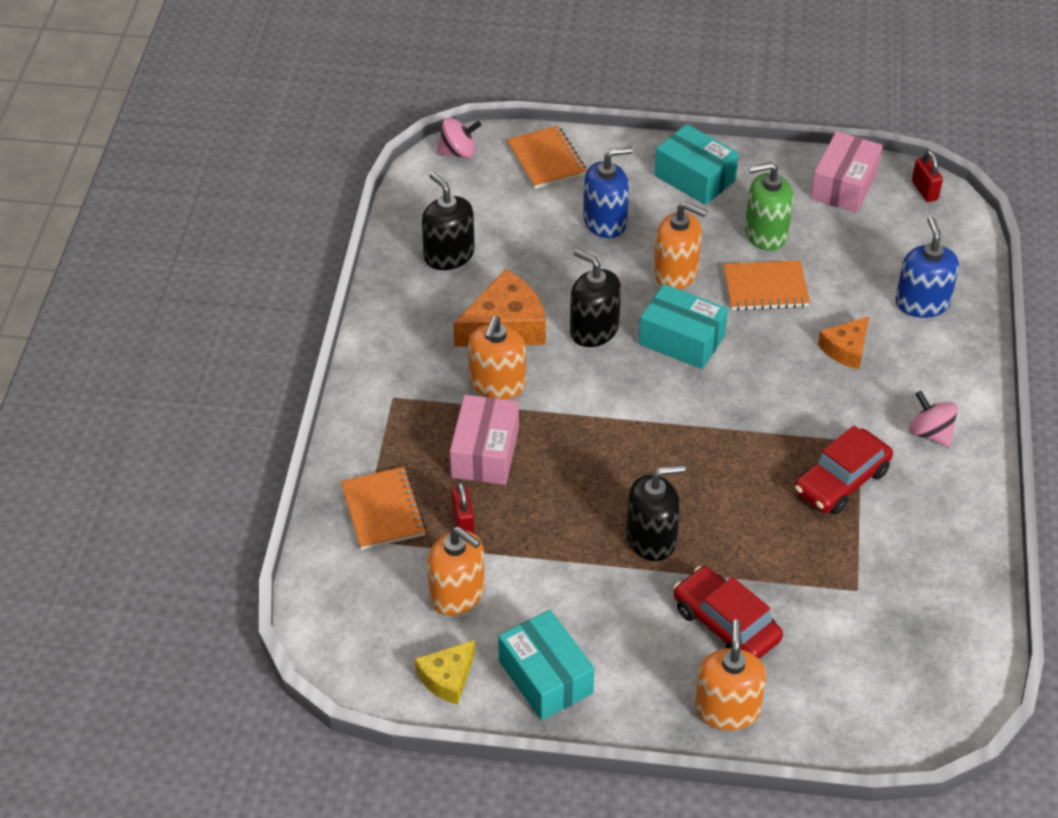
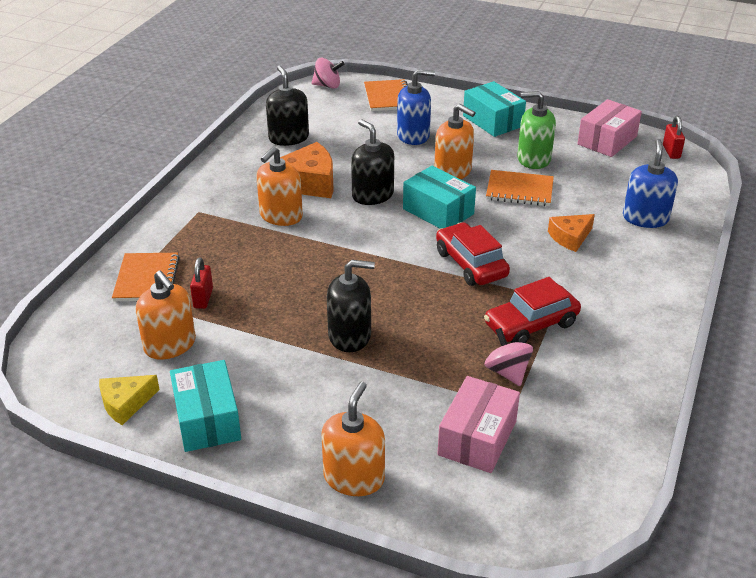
camera: 15 degrees right, 10 degrees down
(485, 453) = (247, 256): pink box -> pink box (477, 438)
(725, 624) = (383, 410): red car -> red car (470, 264)
(930, 433) = (622, 304): pink spinning top -> pink spinning top (507, 372)

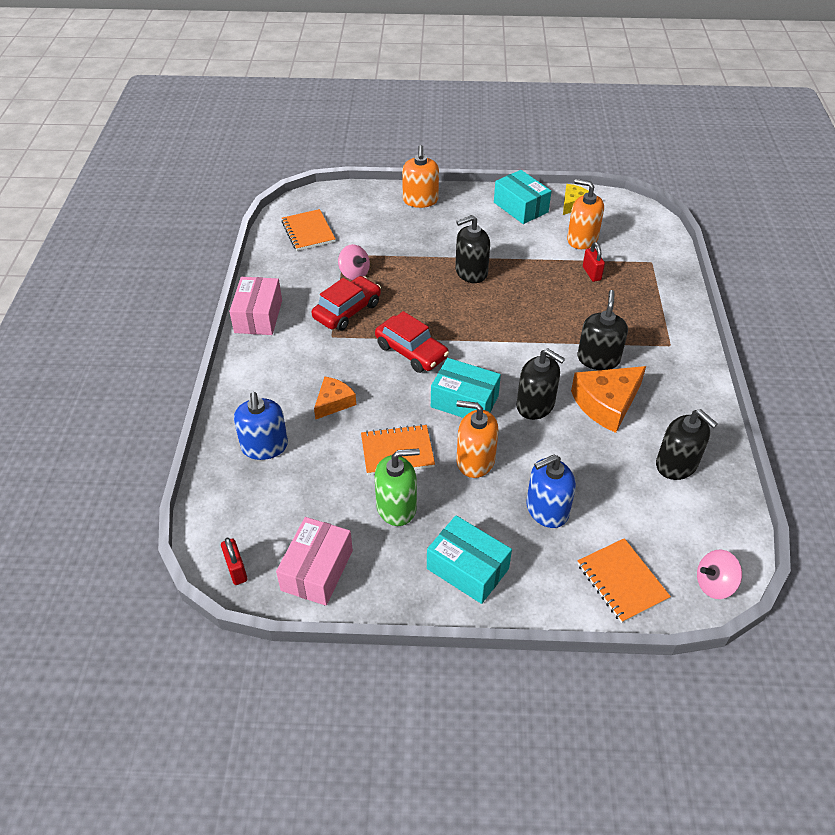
camera: 160 degrees right, 10 degrees up
(146, 279) = (645, 277): orange notebook -> orange notebook (308, 232)
(281, 216) = (598, 359): orange soap dispenser -> black soap dispenser
(477, 438) = (360, 233): pink box -> pink box (258, 316)

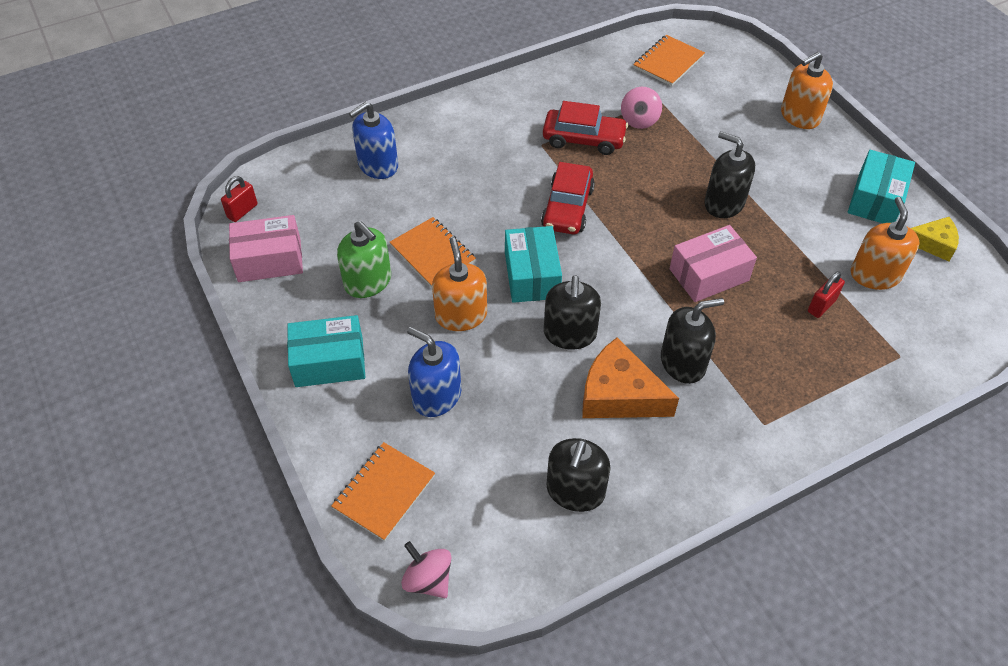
camera: 60 degrees right, 5 degrees up
(258, 316) = (526, 86): pink box -> pink box (709, 275)
(333, 402) = (460, 184): orange cheese -> none
(467, 569) = (329, 362): turquoise box -> turquoise box turned 75 degrees clockwise

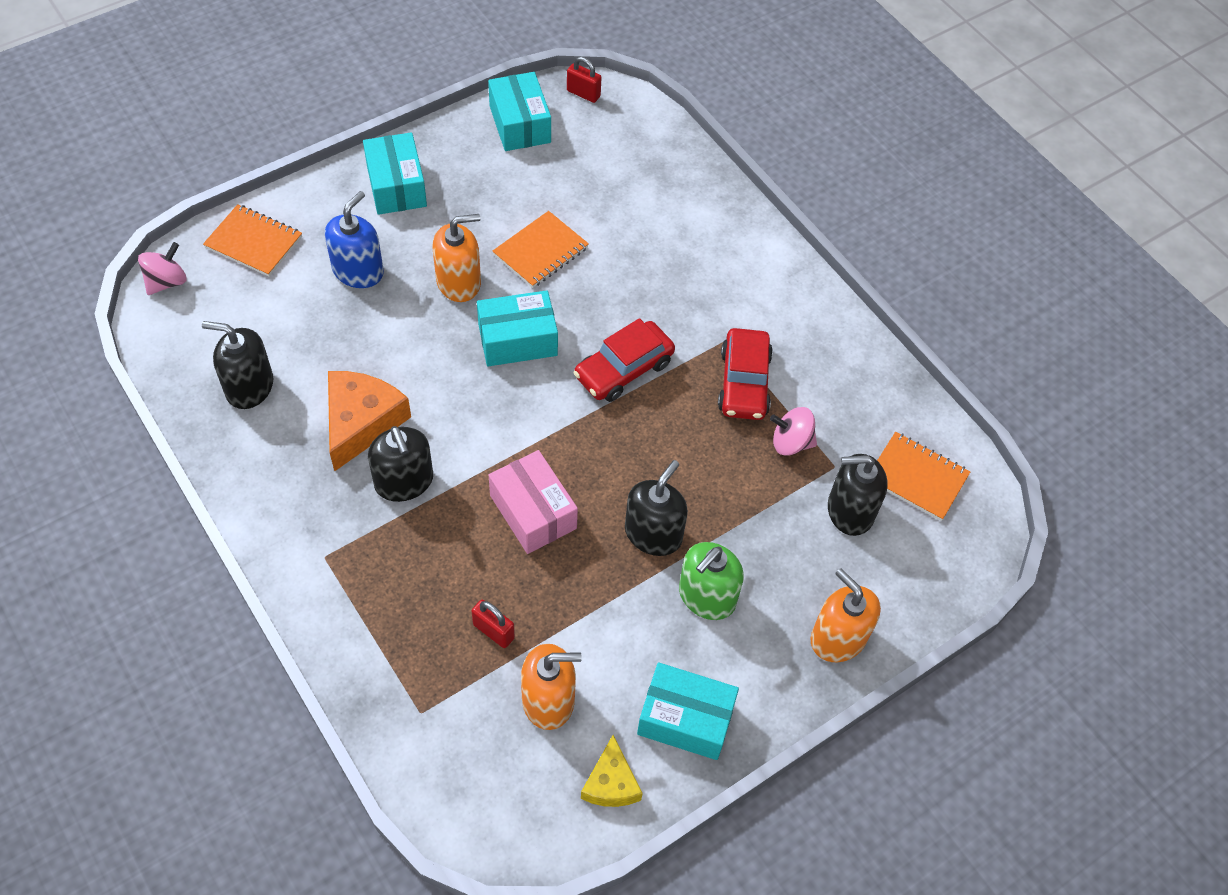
camera: 80 degrees right, 5 degrees up
(269, 260) = (520, 124): pink box -> turquoise box
(368, 282) = (498, 203): green soap dispenser -> green soap dispenser (707, 596)
(378, 165) = (666, 192): blue soap dispenser -> none
(567, 208) = (624, 369): red car -> red car turned 45 degrees counterclockwise
(570, 334) = (439, 377): black soap dispenser -> black soap dispenser (850, 511)

